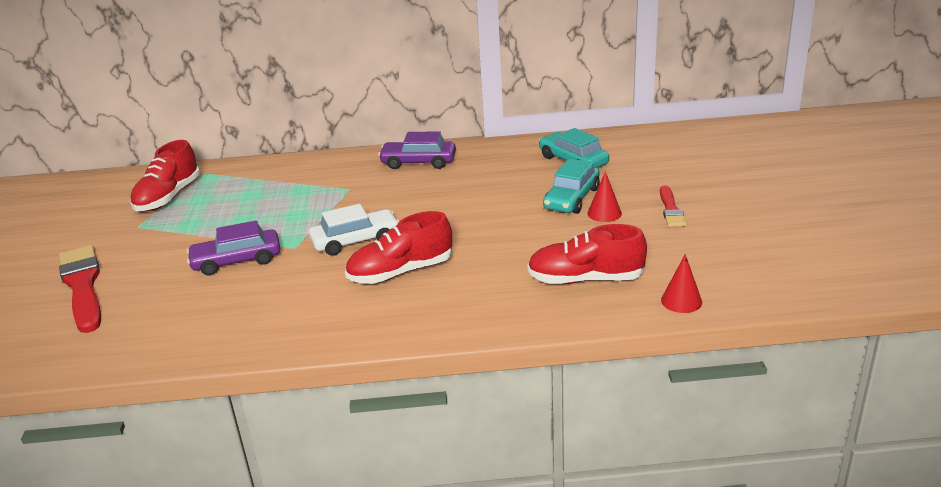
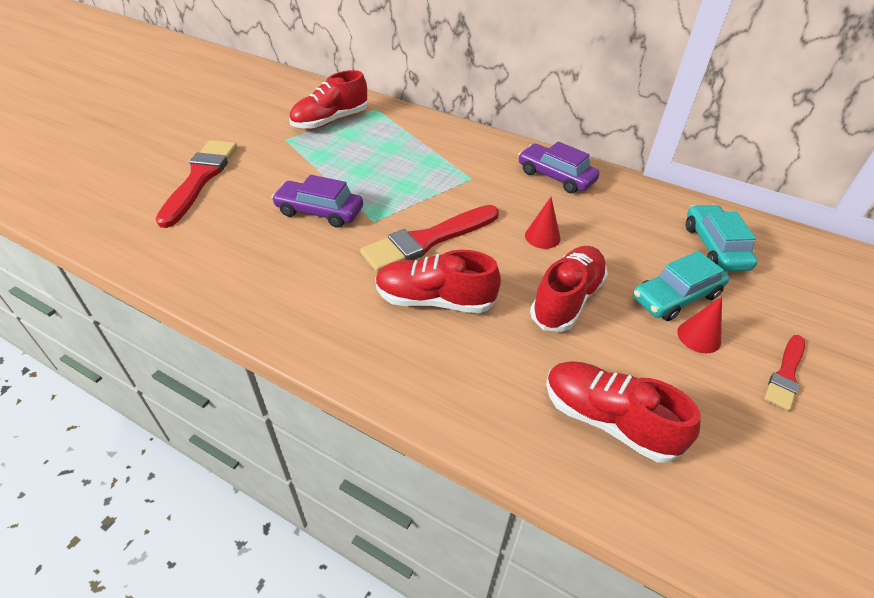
camera: 30 degrees right, 15 degrees up
(355, 241) = (427, 240): white car -> red brush
(499, 231) = (567, 299): none -> red shoe
(681, 301) = (701, 527): red cone -> red cone (542, 237)

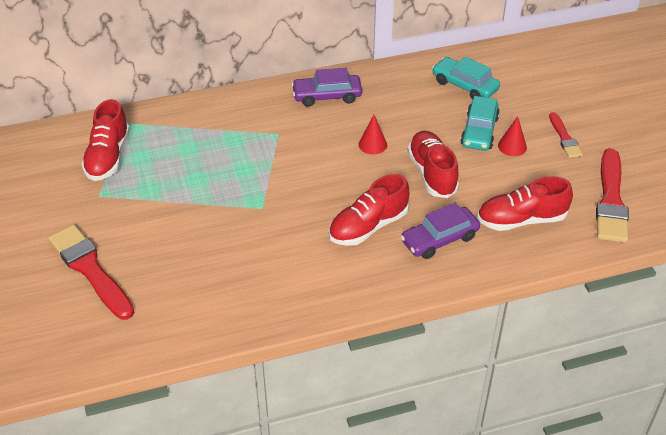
camera: 45 degrees left, 0 degrees up
(319, 211) = (217, 227): purple car -> purple car (439, 239)
(427, 240) = (313, 195): red brush -> red brush (611, 201)

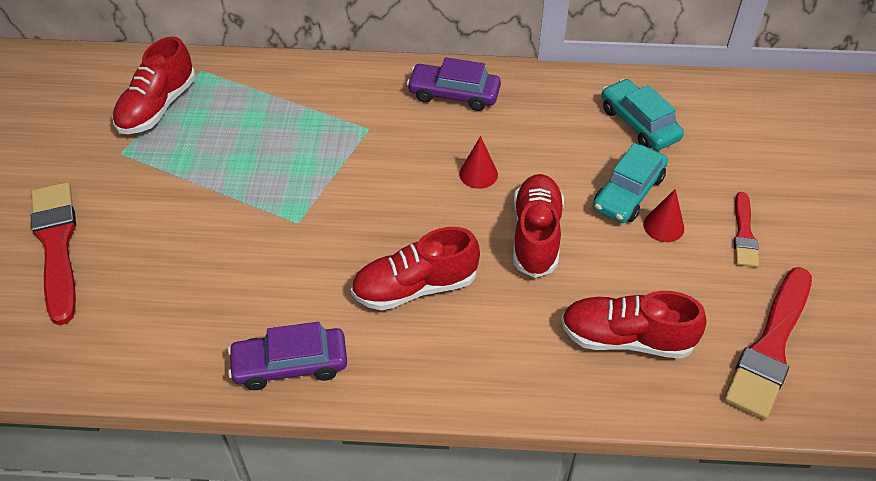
camera: 20 degrees right, 5 degrees up
(439, 239) = (499, 333): purple car -> purple car (290, 365)

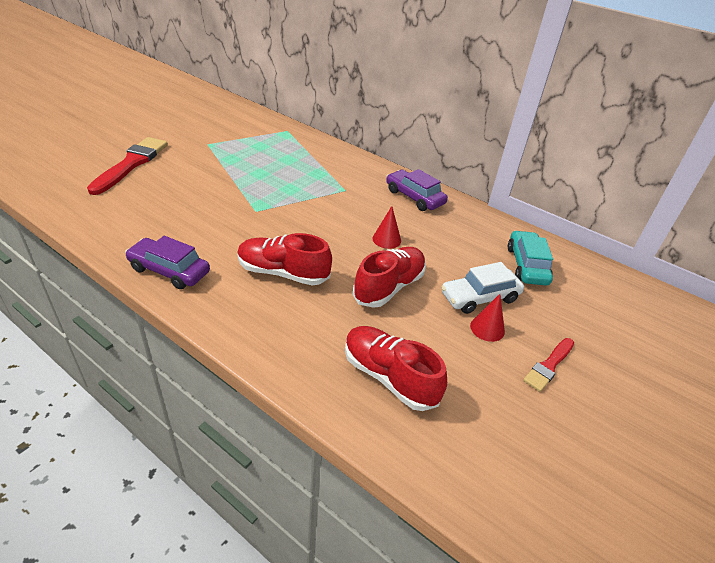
camera: 30 degrees right, 10 degrees down
(158, 107) = (247, 135): red shoe -> none
(628, 192) = (479, 297): turquoise car -> white car
(770, 347) = (500, 450): red brush -> none

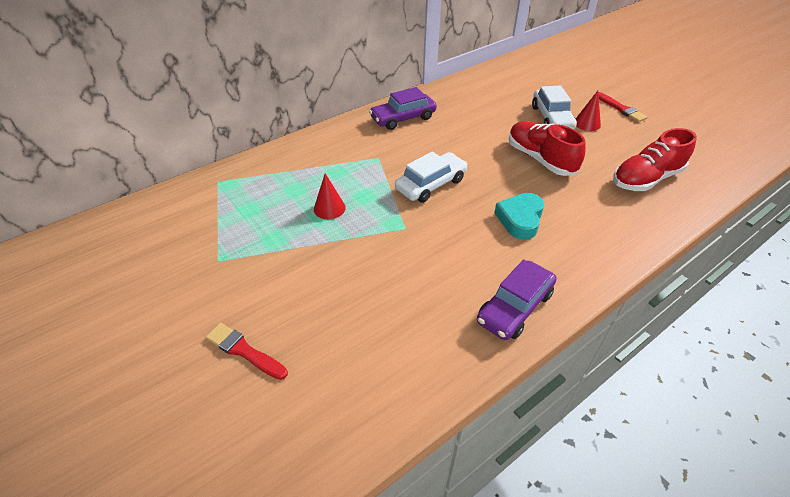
camera: 70 degrees left, 5 degrees up
(131, 164) = (244, 351): red brush -> red brush, size x0.55
(283, 273) = (520, 219): red shoe -> turquoise heart
(317, 219) = (431, 184): none -> white car
(386, 239) = (471, 147): red cone -> red cone (329, 208)
(527, 265) = (512, 88): turquoise car -> none

